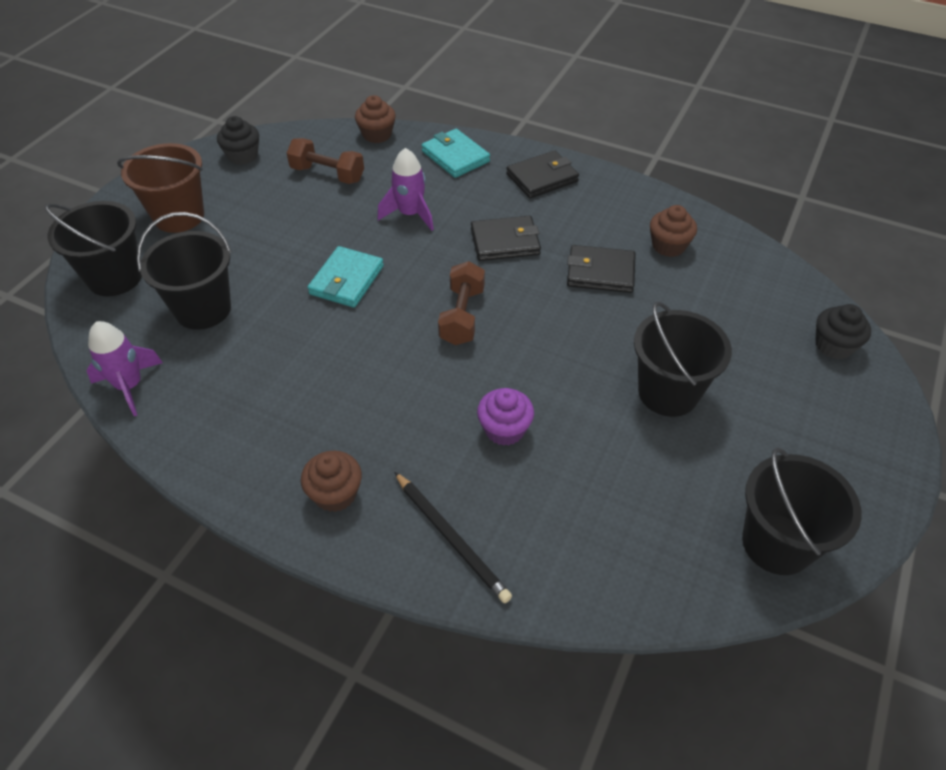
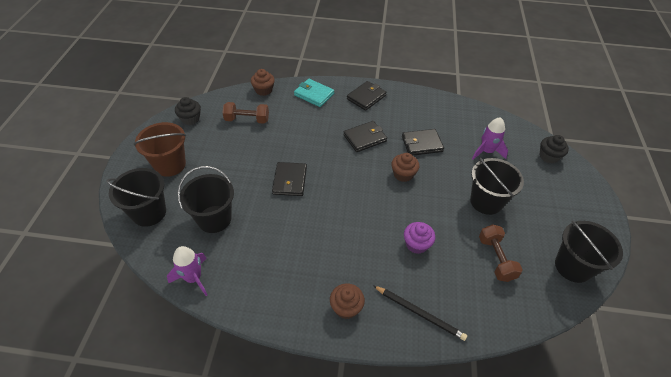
camera: 20 degrees left, 0 degrees up
(346, 280) = (289, 181): turquoise wallet -> black wallet
(410, 214) = (306, 133): purple rocket -> purple rocket (486, 151)
(462, 316) = (363, 186): brown dumbbell -> brown dumbbell (496, 259)
(668, 246) = (448, 121): brown cupcake -> brown cupcake (403, 174)

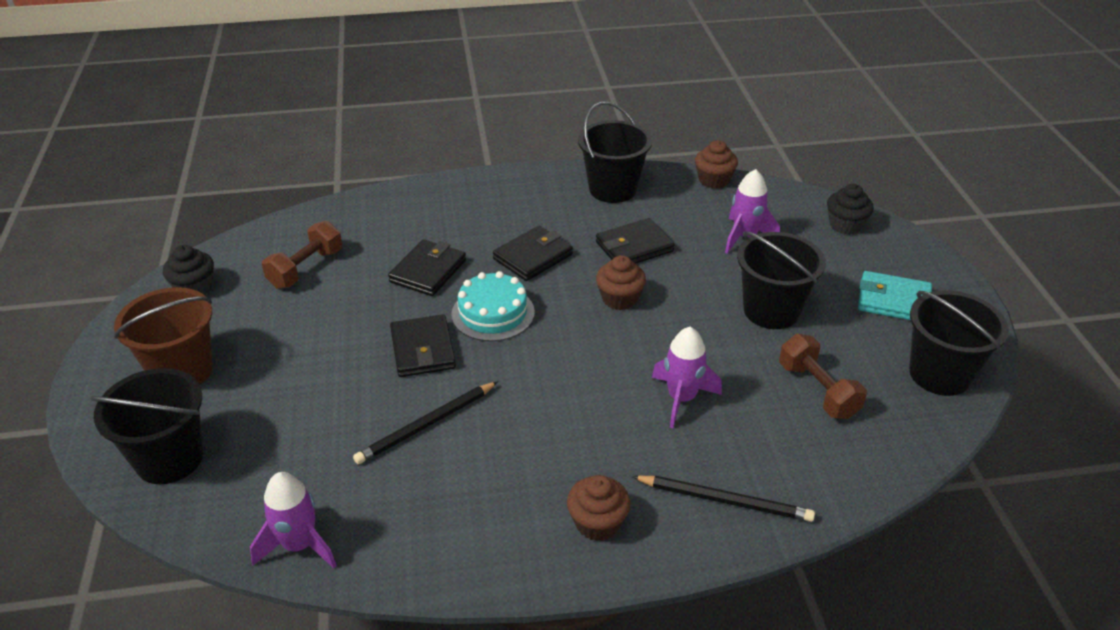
camera: 15 degrees left, 10 degrees down
(214, 219) = (303, 440): black bucket -> black bucket (612, 189)
(247, 120) = (306, 269): brown dumbbell -> brown dumbbell turned 45 degrees counterclockwise
(263, 90) = (320, 216): brown cupcake -> brown cupcake (714, 180)
(277, 225) = (427, 425): none -> black pencil
(314, 94) = (416, 206): turquoise wallet -> turquoise wallet (893, 300)
(332, 167) = (493, 313): none -> turquoise cake
(366, 97) = (512, 194): black wallet -> black wallet (428, 271)
(416, 244) = (681, 399): purple cupcake -> purple rocket

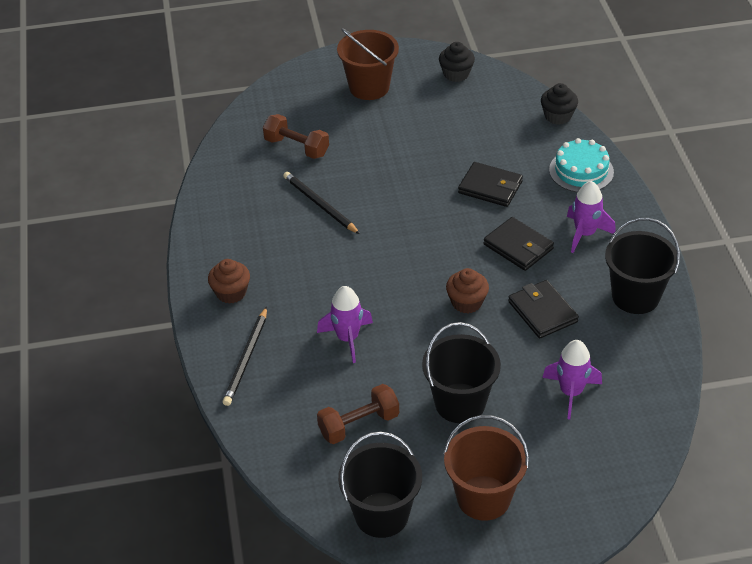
camera: 90 degrees right, 5 degrees up
(169, 458) = (292, 99): black bucket -> none
(299, 545) = (223, 163): purple rocket -> purple rocket (585, 234)
(306, 269) = (485, 123): brown dumbbell -> brown dumbbell (296, 147)
(422, 349) = (396, 194): black wallet -> none
(493, 313) = (441, 228): turquoise cake -> turquoise cake (581, 171)
(714, 180) = (669, 374): brown cupcake -> none
(845, 225) = (606, 477): black cupcake -> black cupcake (558, 116)
(893, 300) = (483, 498): turquoise wallet -> brown bucket

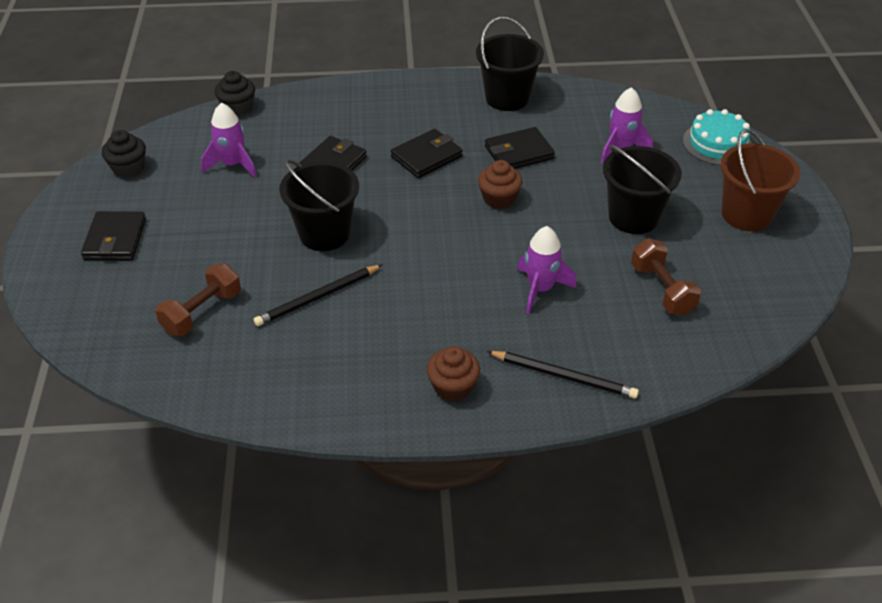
camera: 85 degrees left, 0 degrees up
(369, 87) = (115, 239): brown bucket -> black wallet
(381, 515) = (774, 282): black bucket -> black bucket (324, 234)
(581, 171) = (328, 105): turquoise cake -> turquoise cake (717, 143)
(585, 234) = (419, 114): purple rocket -> purple rocket (233, 165)

